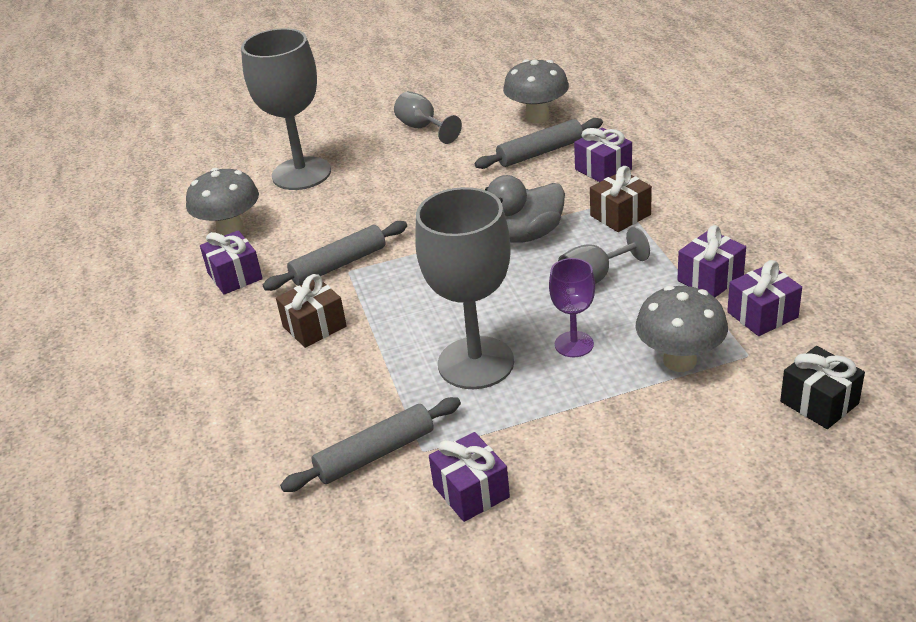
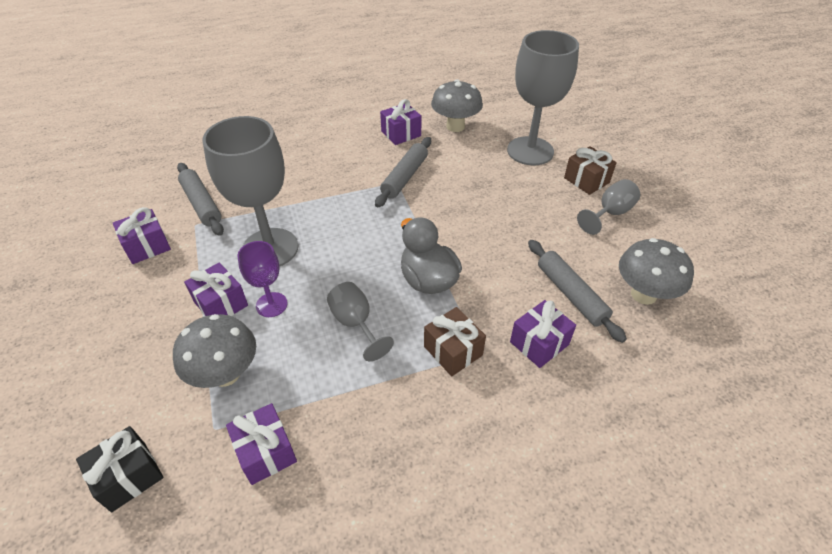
camera: 85 degrees right, 10 degrees up
(314, 326) = (336, 171): brown gift -> brown gift (586, 180)
(338, 265) = (405, 177): grey rolling pin -> grey rolling pin turned 60 degrees clockwise
(710, 278) = (334, 414): purple gift -> purple gift (221, 304)

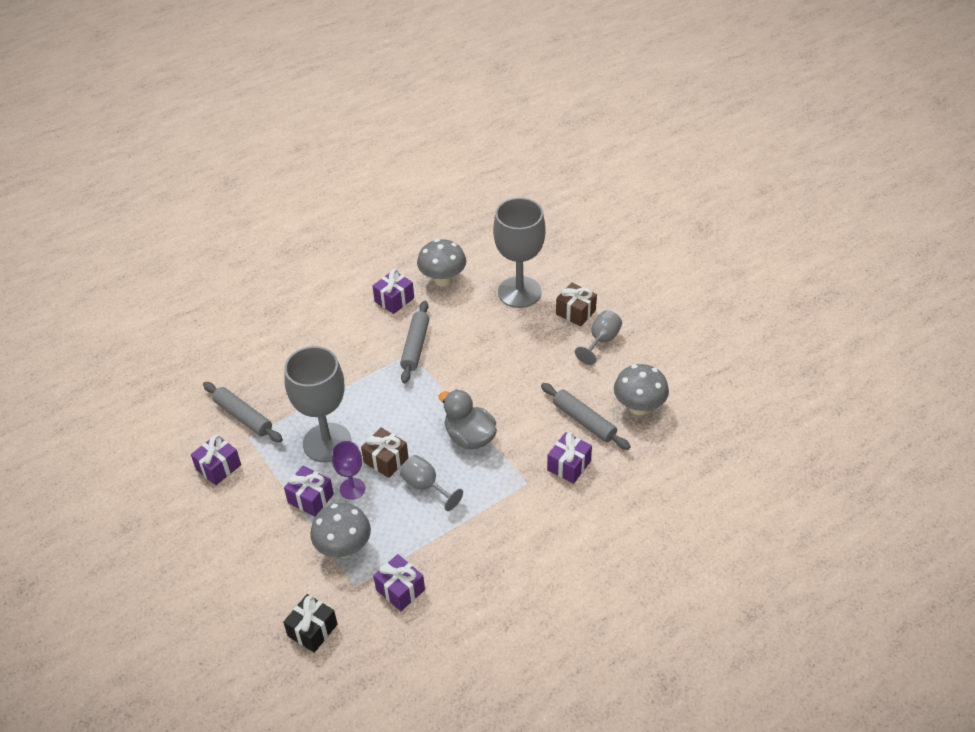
camera: 15 degrees left, 0 degrees up
(453, 351) = (507, 487): brown gift -> brown gift (386, 460)

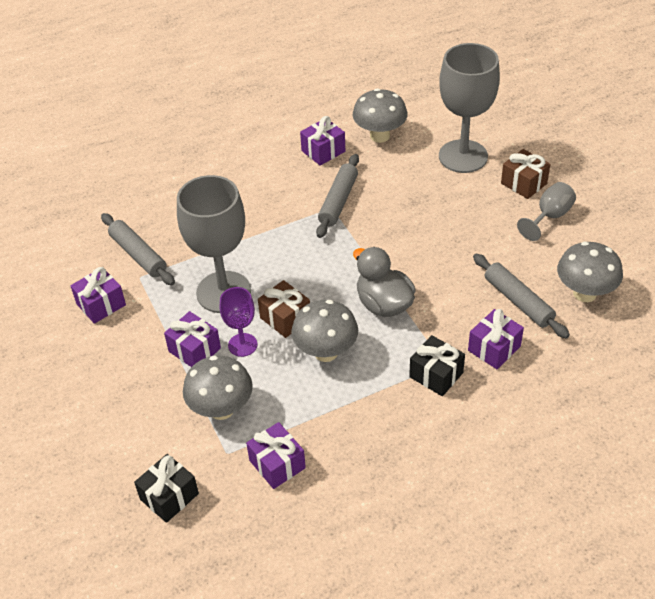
camera: 10 degrees right, 0 degrees up
(426, 486) = (326, 352): grey goblet -> grey mushroom
(523, 495) = (436, 375): none -> black gift

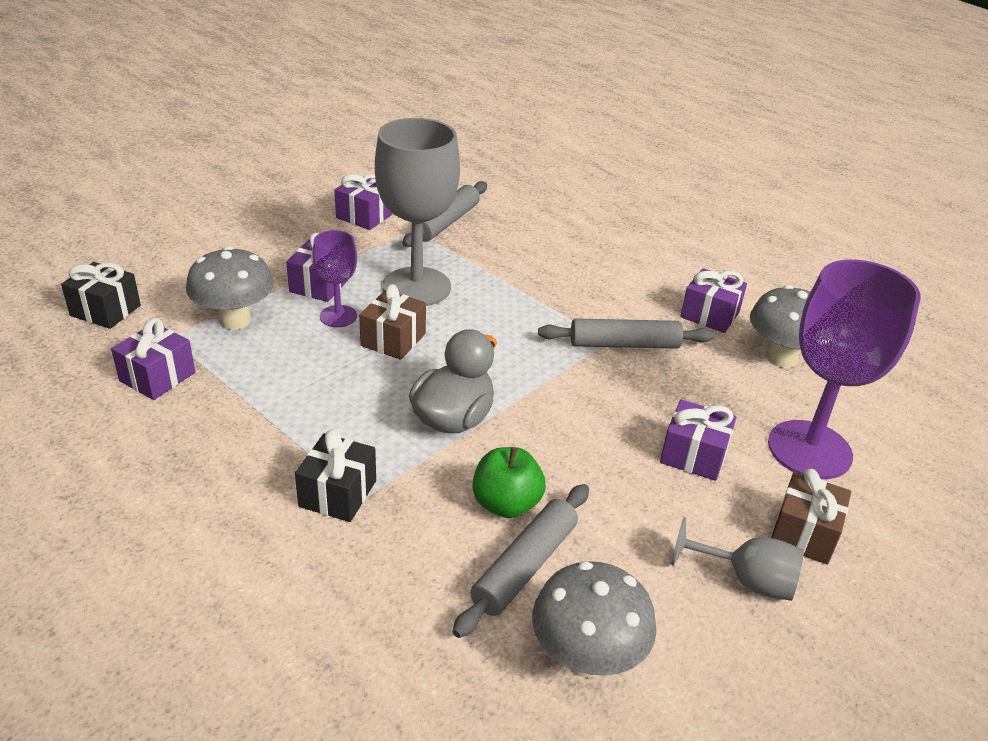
camera: 65 degrees right, 10 degrees down
(326, 352) = (347, 382): grey mushroom -> none
(463, 156) = (809, 449): grey goblet -> purple goblet
(468, 297) = (506, 504): none -> green apple
(494, 348) = (411, 551): purple gift -> purple gift (693, 455)

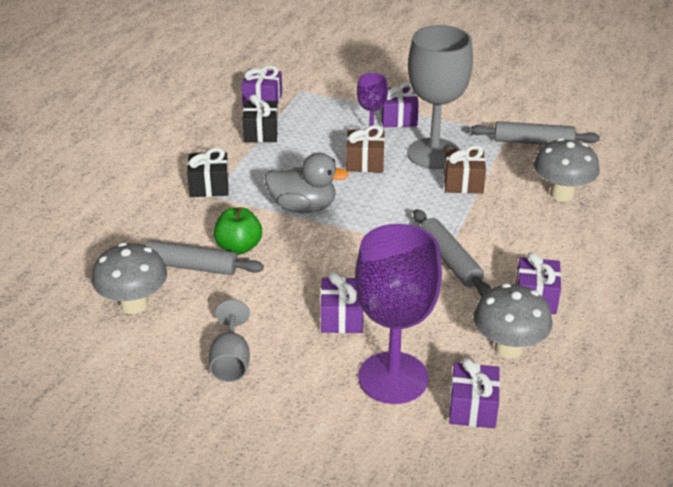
camera: 70 degrees right, 0 degrees up
(105, 310) = (306, 63): black gift -> black gift (261, 133)
(235, 320) = (334, 104): grey mushroom -> grey mushroom (561, 194)
(364, 216) = (501, 107): purple gift -> purple gift (473, 408)
(804, 533) = (293, 384): brown gift -> brown gift (463, 183)

